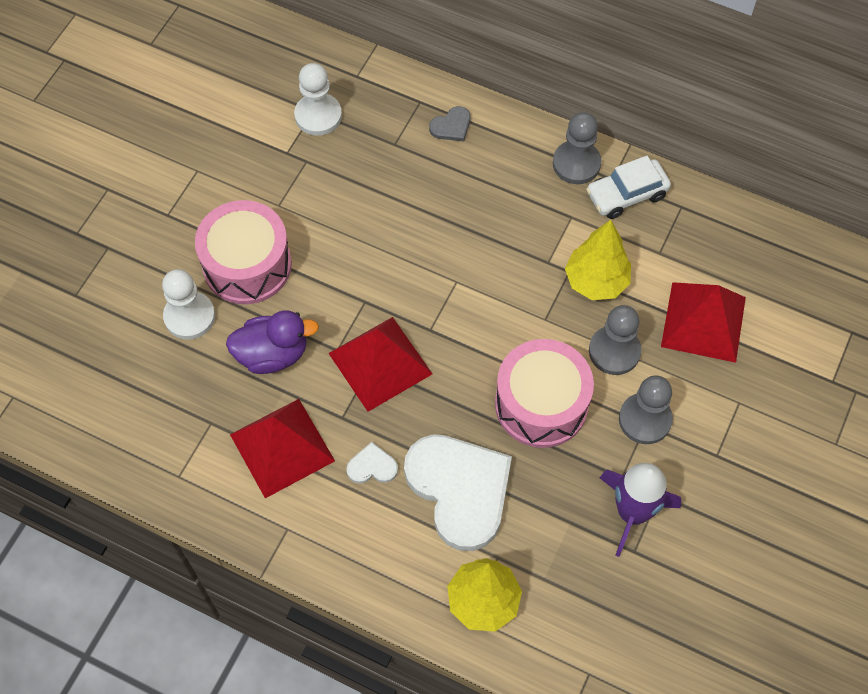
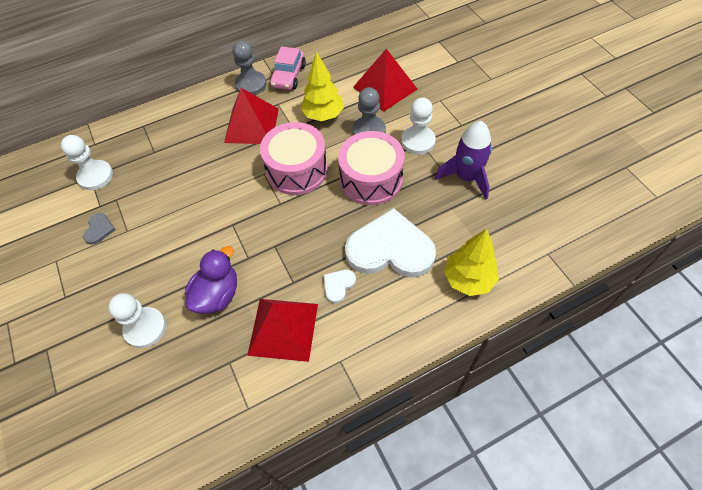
camera: 50 degrees left, 5 degrees down
(247, 265) = (146, 272): pink drum -> pink drum (297, 170)
(380, 363) = (277, 240): red pyramid -> red pyramid (251, 125)
(451, 126) = (172, 121): grey heart -> grey heart (99, 229)
(626, 195) = (288, 76): white car -> pink car
(645, 419) = (418, 141): grey pawn -> white pawn

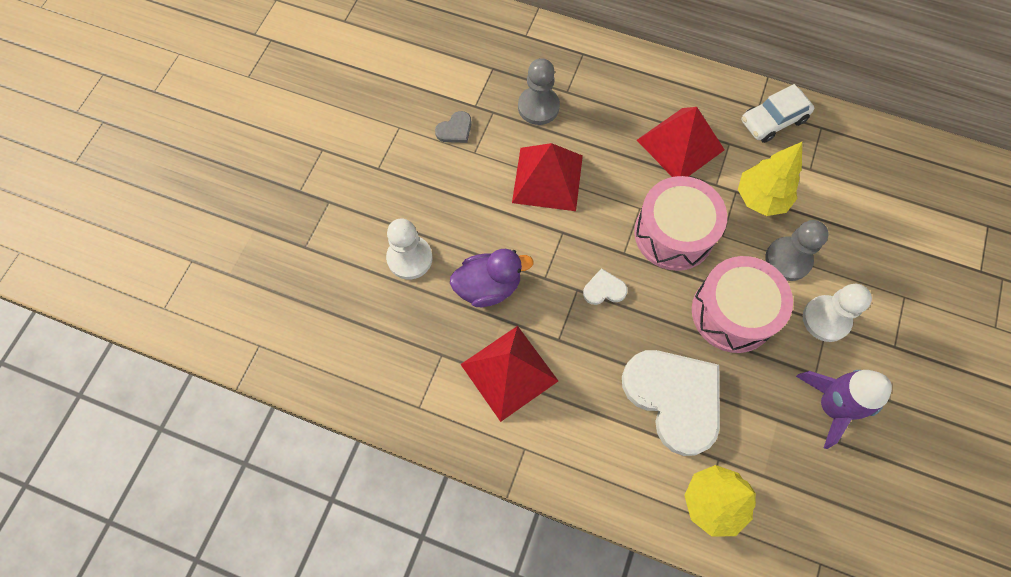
camera: 45 degrees right, 10 degrees up
(95, 176) = (497, 72): white pawn -> none
(251, 84) = (725, 97): grey pawn -> grey pawn (538, 107)
(288, 76) = (773, 120): pink car -> white car
(338, 285) = (592, 383): white heart -> white heart (604, 289)
(385, 88) = (860, 227): red pyramid -> red pyramid (547, 179)

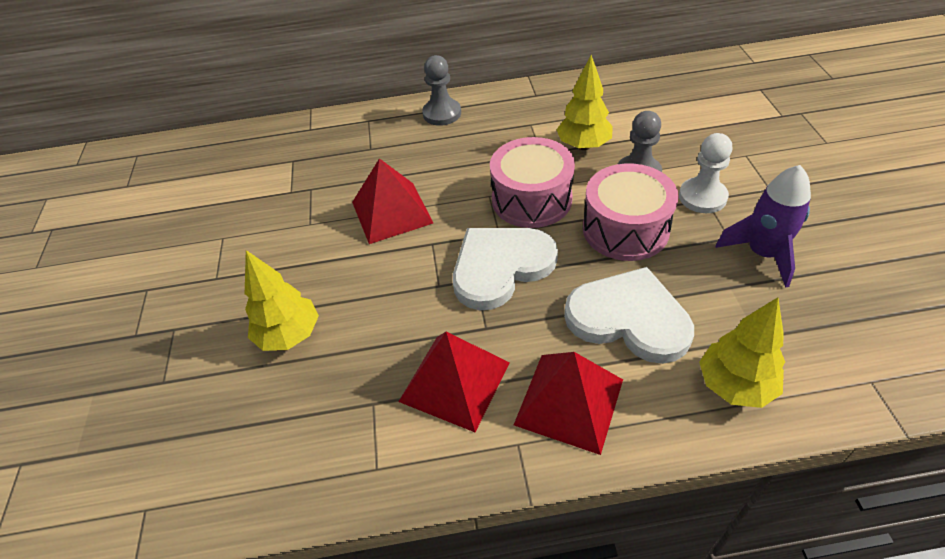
camera: 25 degrees left, 20 degrees down
(409, 258) = (289, 335): white pawn -> yellow tree
(455, 129) = (281, 216): grey heart -> none
(488, 287) = (387, 319): purple duck -> none
(538, 107) = (351, 168): grey pawn -> grey pawn (442, 114)
(604, 289) = (500, 267): white heart -> white heart, size x2.43
(680, 145) = (491, 141): red pyramid -> red pyramid (569, 402)
(773, 120) = (553, 97): white car -> none

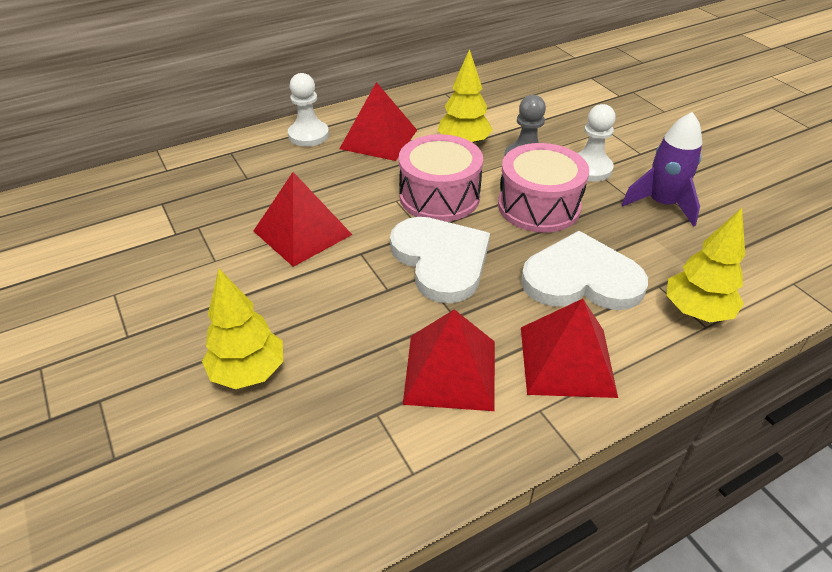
camera: 25 degrees left, 5 degrees down
(442, 114) = (308, 135): grey pawn -> white pawn
(500, 267) = (441, 260): white heart -> white heart turned 120 degrees clockwise
(503, 128) = (378, 139): none -> red pyramid

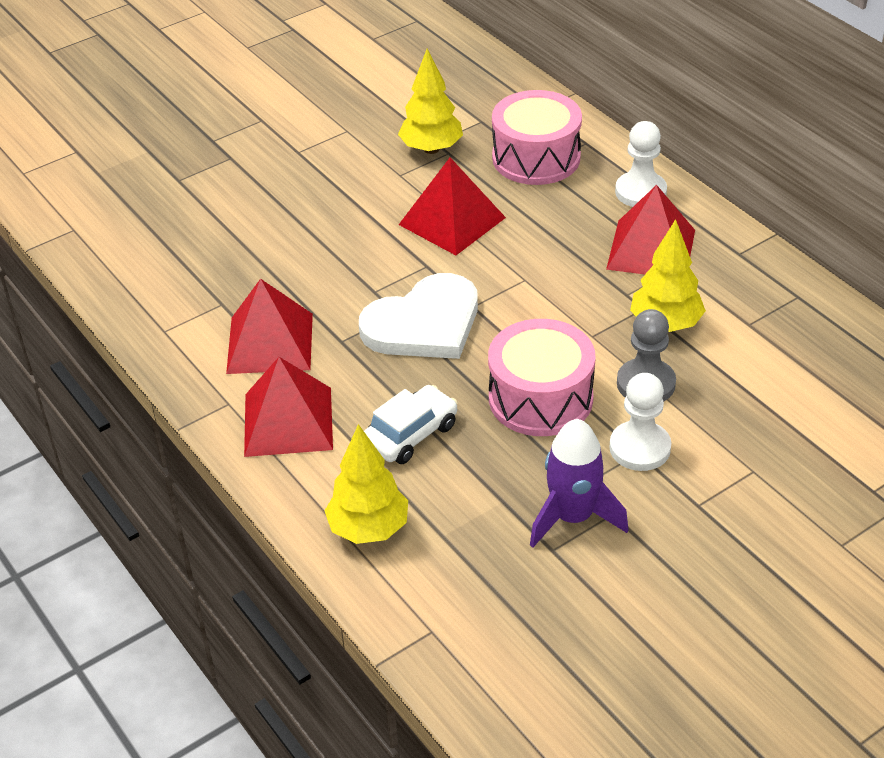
camera: 85 degrees right, 0 degrees up
(248, 372) = (262, 225): yellow tree -> yellow tree (431, 149)
(439, 196) = (540, 312): pink drum -> pink drum (536, 158)
(581, 278) = (411, 434): white heart -> white car

